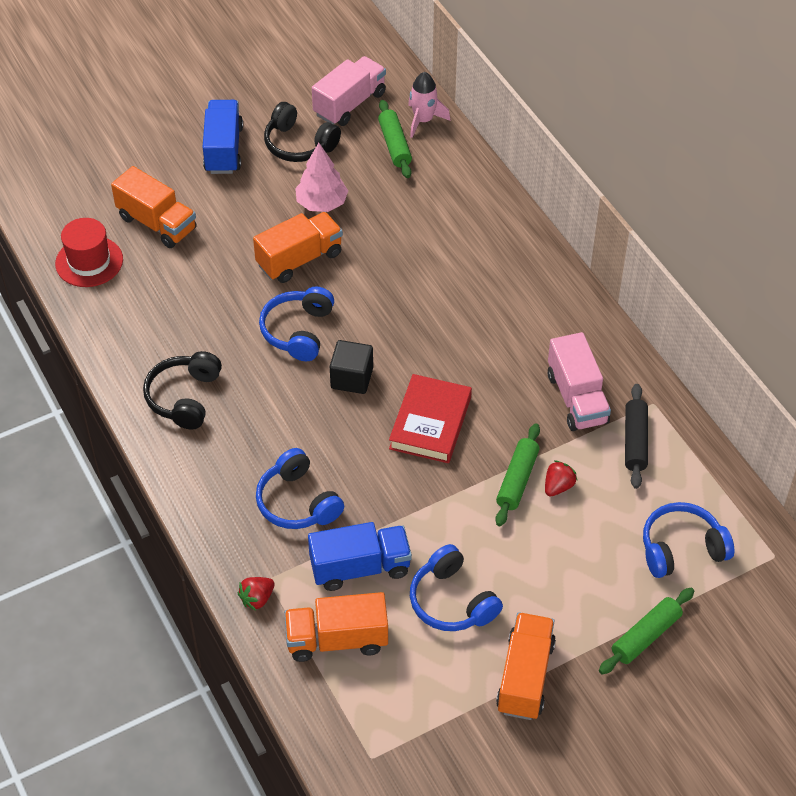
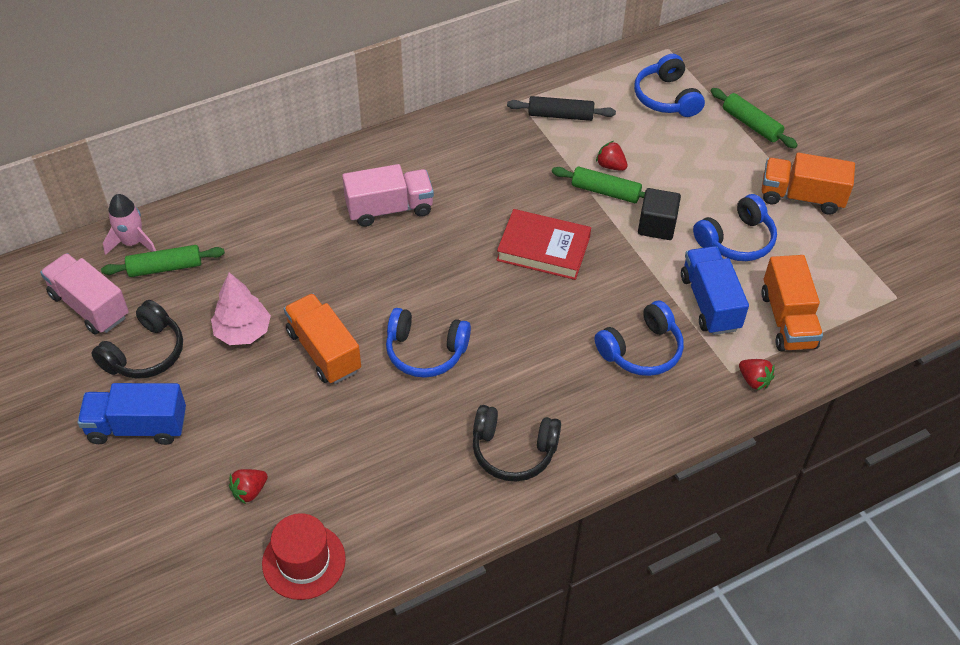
camera: 90 degrees left, 0 degrees up
(157, 223) = (249, 491): orange truck -> red strawberry
(352, 378) = (489, 307): black cube -> black cube (656, 226)
(577, 398) = (514, 148): pink truck -> pink truck (389, 209)

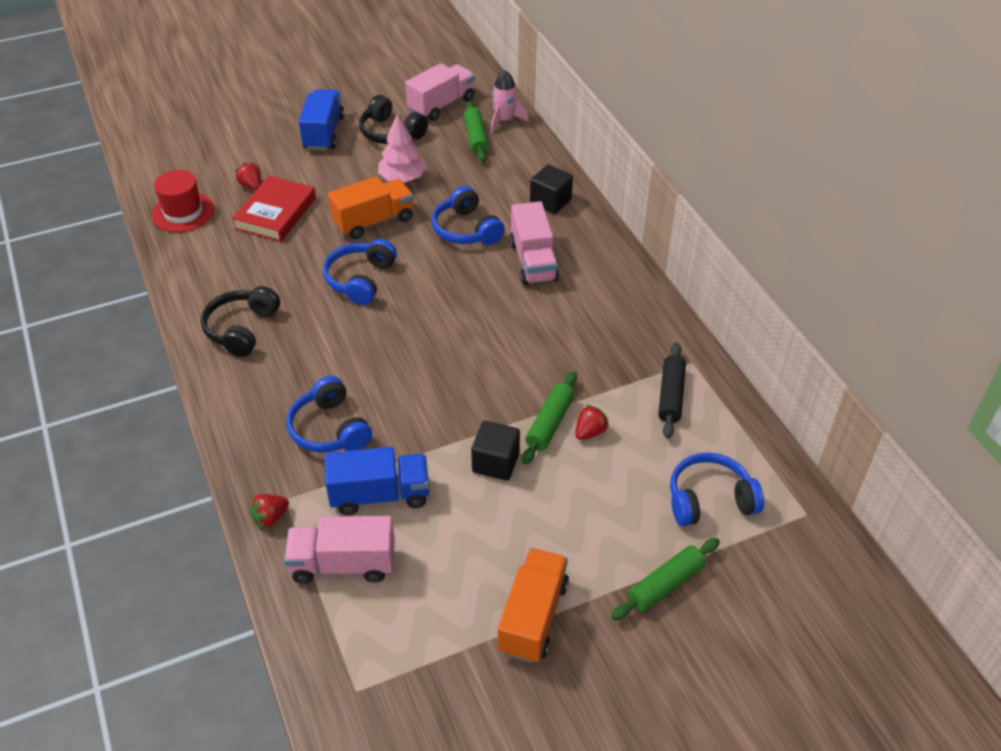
camera: 95 degrees right, 5 degrees down
(291, 198) = (550, 201): none -> black cube
(543, 249) = (472, 366): red book -> red book (275, 213)
(736, 240) = (467, 534): blue headphones -> blue headphones (466, 229)
(787, 320) = (343, 564): orange truck -> pink truck

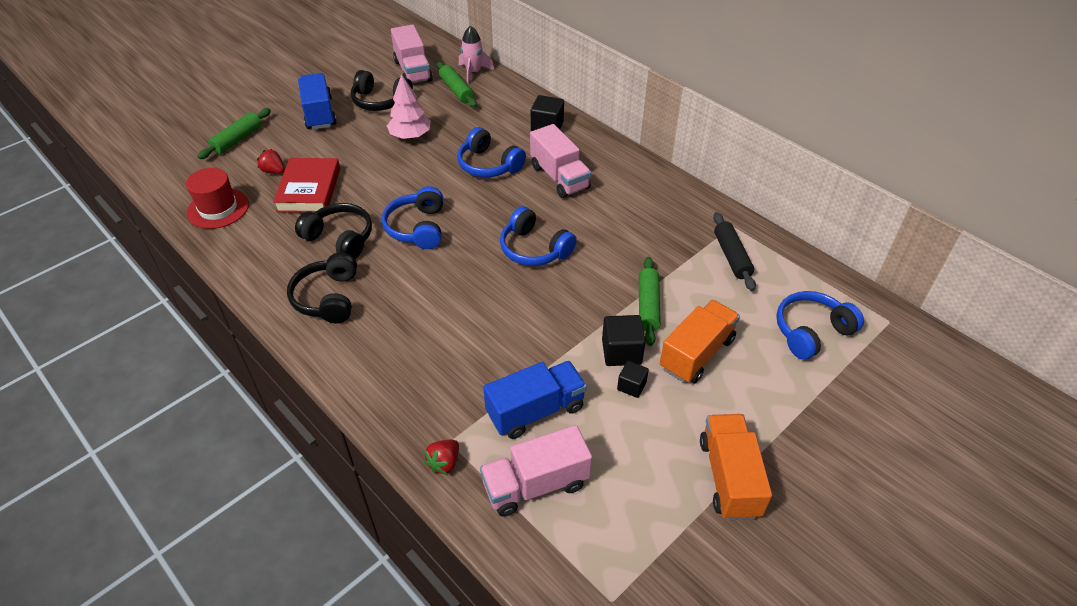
camera: 20 degrees left, 0 degrees up
(281, 272) = (340, 238): none -> black headphones
(330, 429) = (458, 365): blue headphones -> blue headphones (534, 249)
(373, 221) = (403, 176): orange truck -> orange truck (696, 354)
(441, 105) = (413, 71): pink truck -> pink truck turned 135 degrees clockwise
(486, 499) = (631, 386): none -> black cube
(590, 432) = (685, 304): red strawberry -> none
(665, 584) = (819, 413): green rolling pin -> green rolling pin (237, 139)

